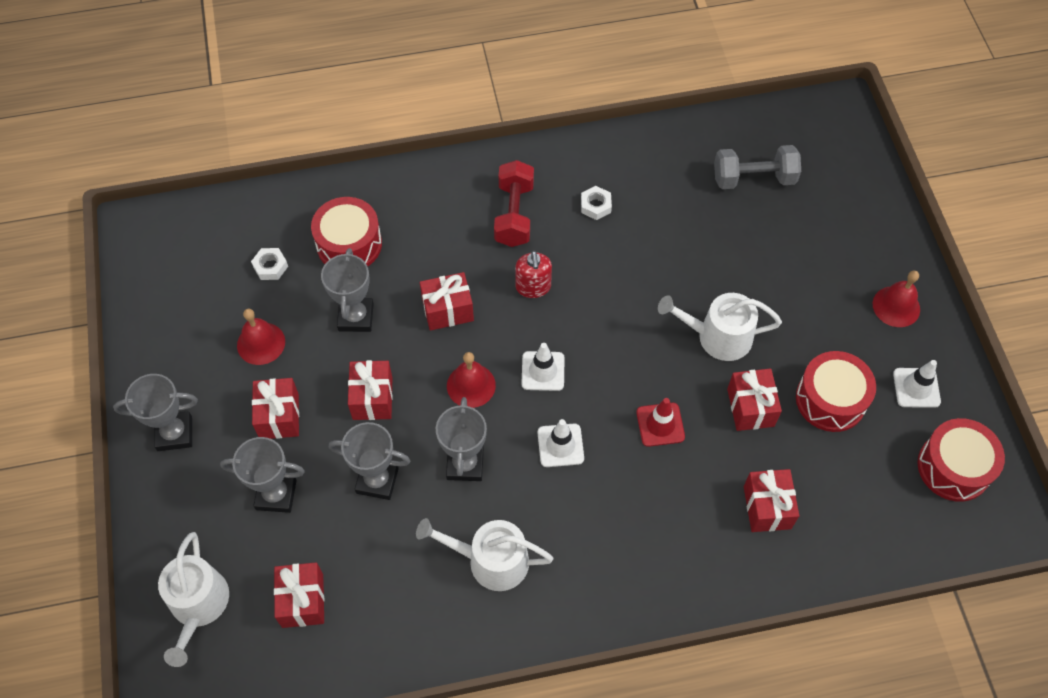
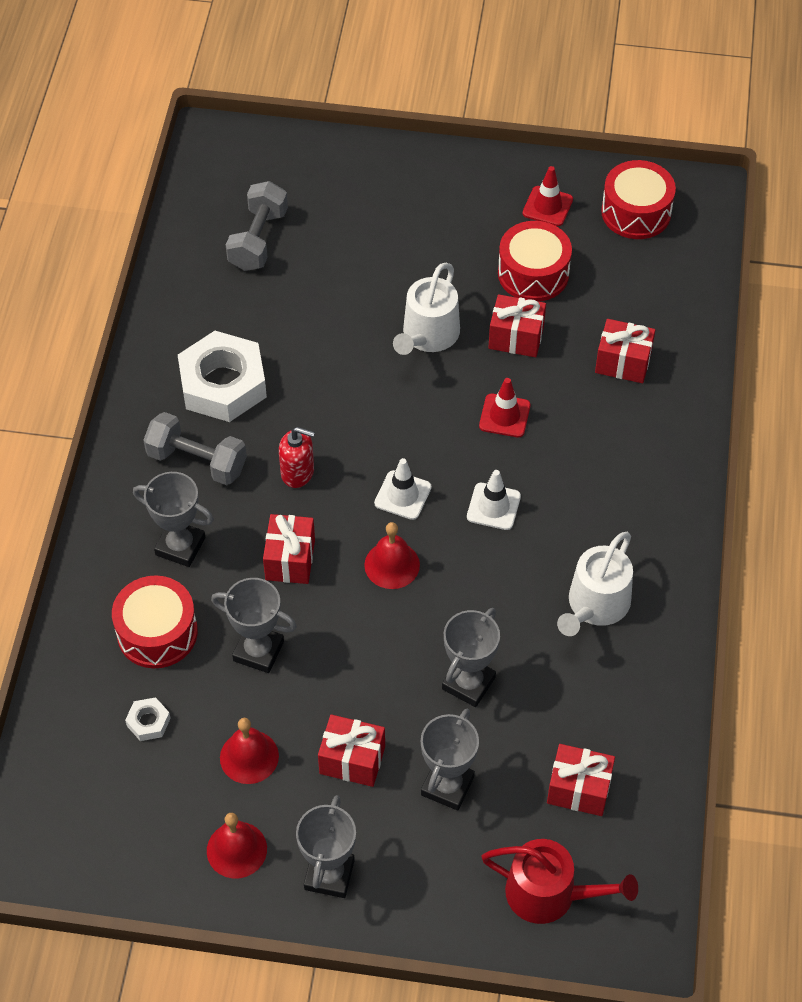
camera: 70 degrees left, 5 degrees down
(198, 606) = (549, 893): white watering can -> red watering can
(372, 398) = (368, 662): red gift -> none
(465, 464) = (481, 597): grey trophy -> grey trophy (180, 546)
(514, 214) = (197, 461): red dumbbell -> grey dumbbell
(595, 205) = (223, 384): white nut -> white nut, size x2.37
(896, 306) = (457, 187): red bell -> red bell (236, 849)
(916, 388) = (547, 206): white traffic cone -> red traffic cone

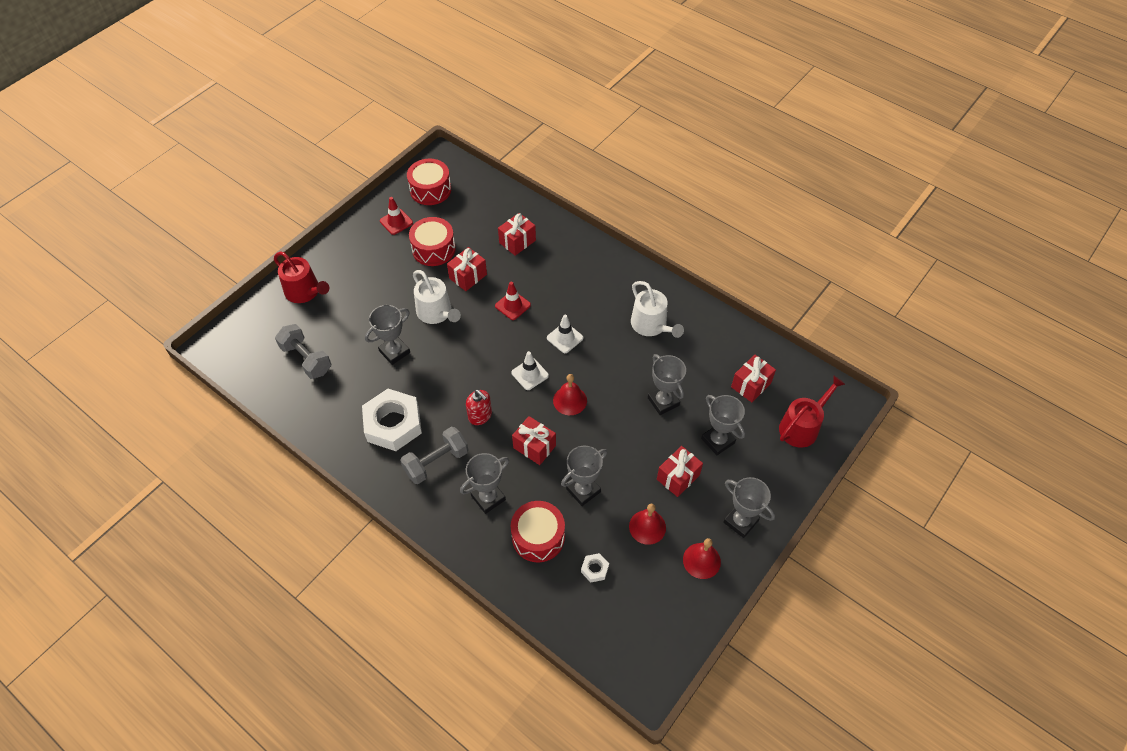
camera: 60 degrees left, 0 degrees up
(298, 472) = (480, 416): red soap dispenser -> red soap dispenser turned 90 degrees clockwise
(333, 324) = (394, 352): none -> grey trophy
(359, 178) = (305, 292): none -> red watering can

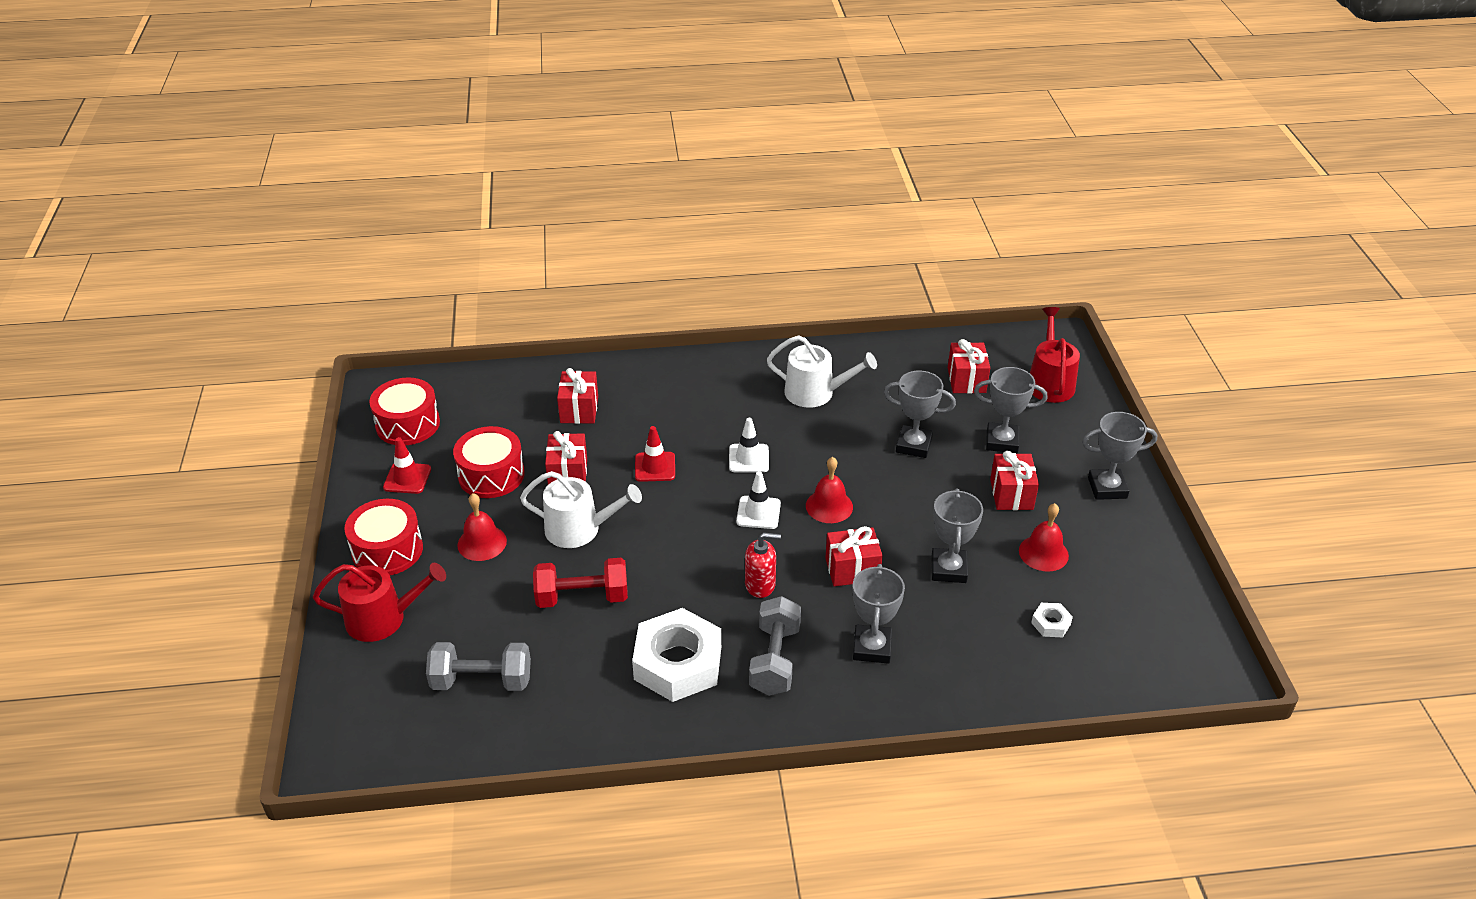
camera: 45 degrees left, 15 degrees down
(394, 352) = (582, 597): grey trophy -> red dumbbell
(538, 537) = (965, 640): red drum -> red drum (387, 550)
(701, 560) = (1122, 542): red bell -> red bell (482, 543)

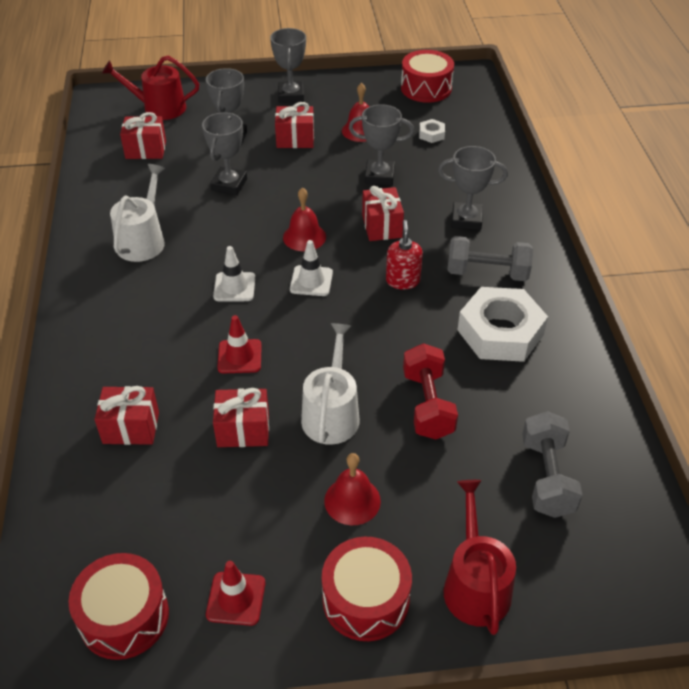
camera: 90 degrees left, 5 degrees up
(491, 475) = (238, 504): red drum -> red drum (426, 88)

